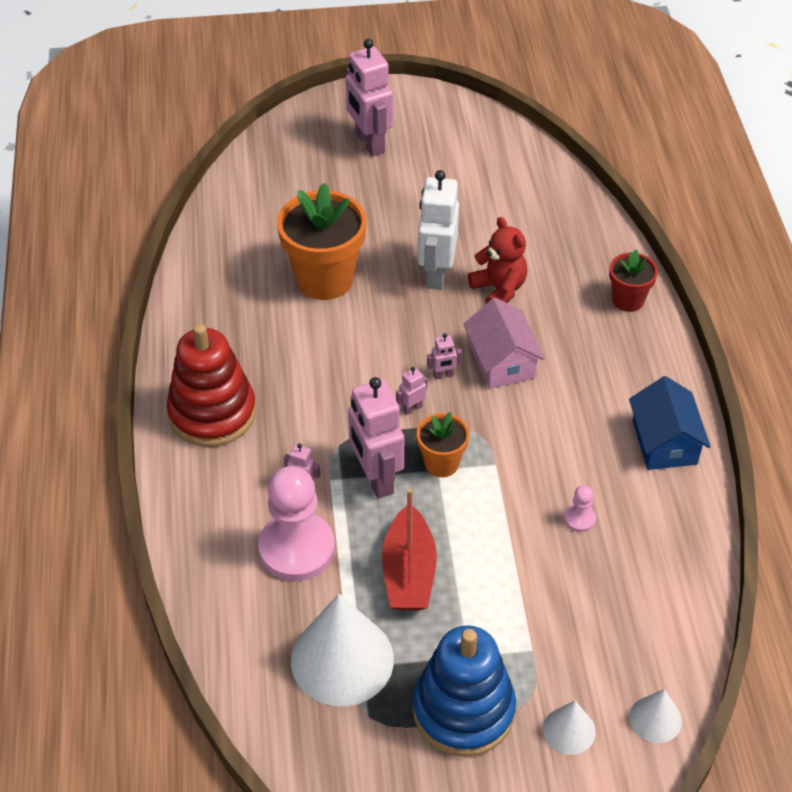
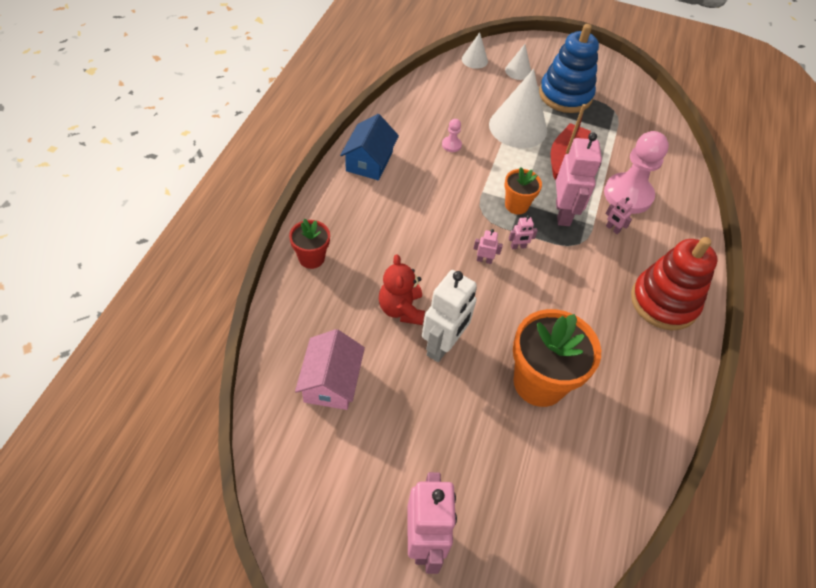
camera: 160 degrees left, 5 degrees up
(342, 659) = (619, 136): white cone -> white cone (518, 127)
(502, 361) = (436, 252): pink house -> pink house (331, 382)

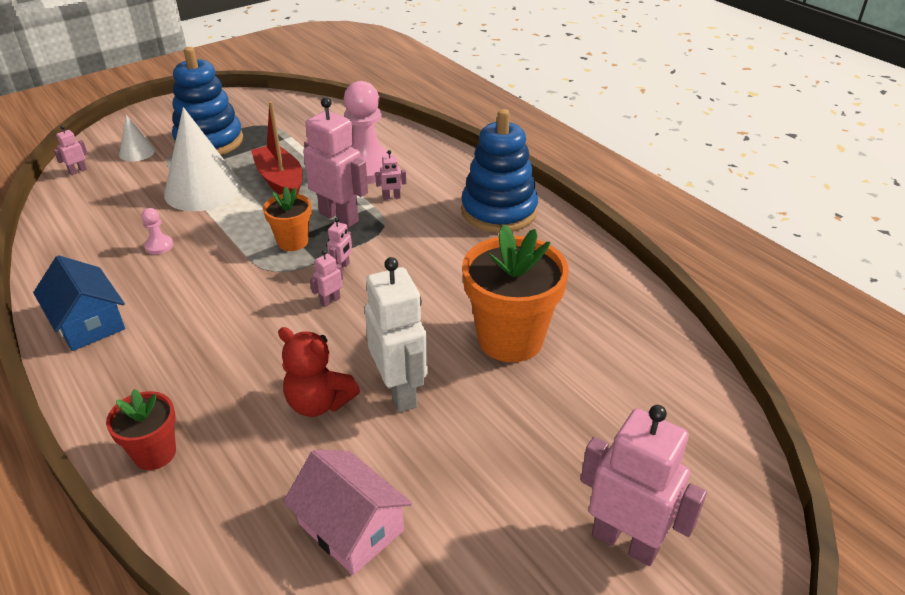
camera: 50 degrees left, 15 degrees down
(474, 60) = (78, 171): white cone -> pink robot
(664, 302) = (499, 211): red stacking toy -> blue stacking toy

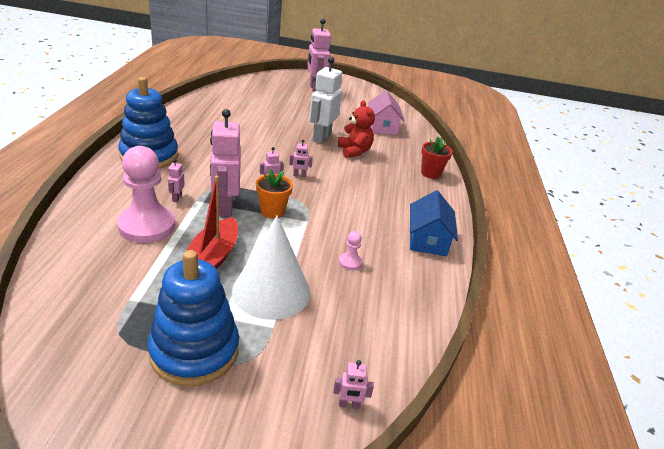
camera: 140 degrees left, 5 degrees down
(137, 152) = (271, 391): white cone -> none
(392, 197) = (177, 198): pink robot -> pink robot turned 120 degrees counterclockwise
(510, 339) = (256, 125): orange flower pot -> none

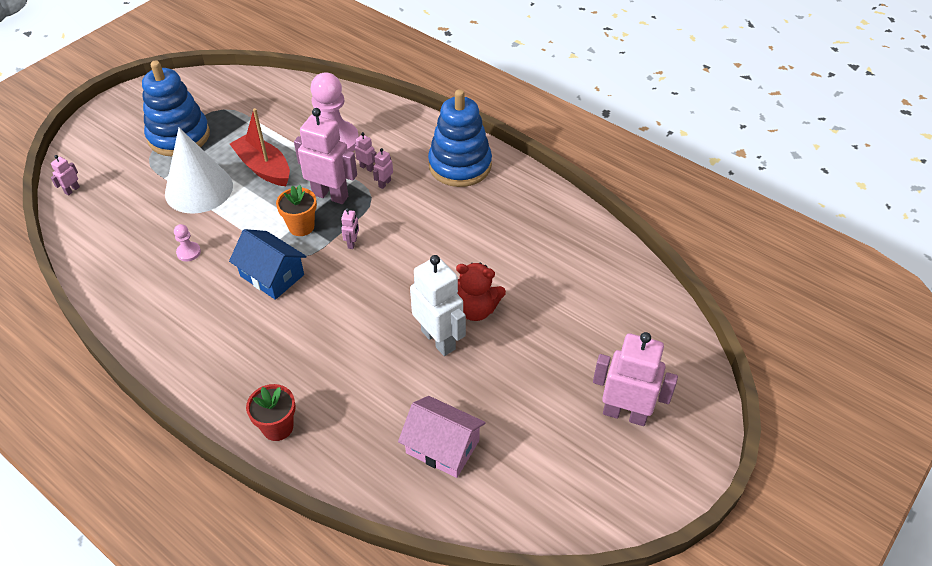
camera: 125 degrees right, 15 degrees up
(299, 175) = (355, 275): pink robot -> pink robot (384, 183)
(354, 151) = (382, 362): red teddy bear -> red teddy bear (476, 309)
(427, 240) = (166, 334): blue house -> blue house (272, 275)

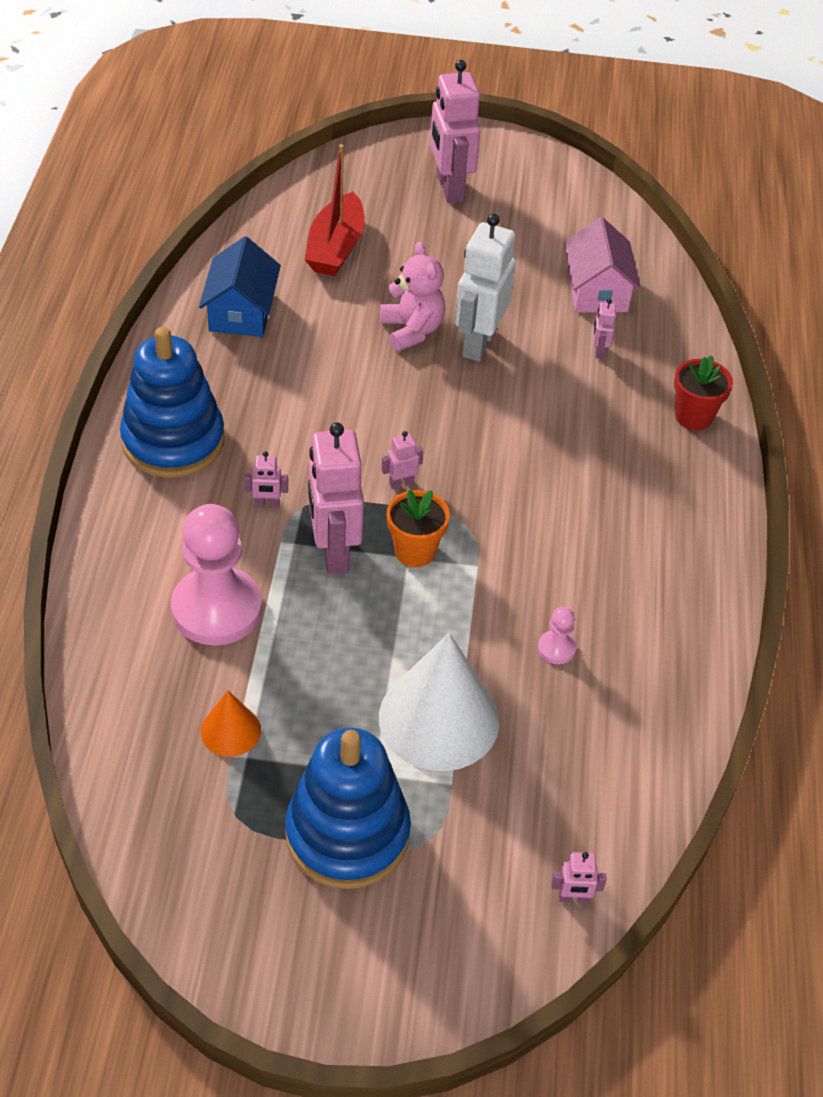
camera: 125 degrees left, 0 degrees up
(263, 168) = (336, 664): red boat -> red boat (336, 248)
(264, 122) = (230, 730): none -> orange cone
(272, 275) = (517, 534): blue house -> blue house (241, 312)
(367, 167) = (248, 540): pink robot -> pink robot (599, 351)
(476, 309) = (412, 330): red teddy bear -> pink teddy bear

